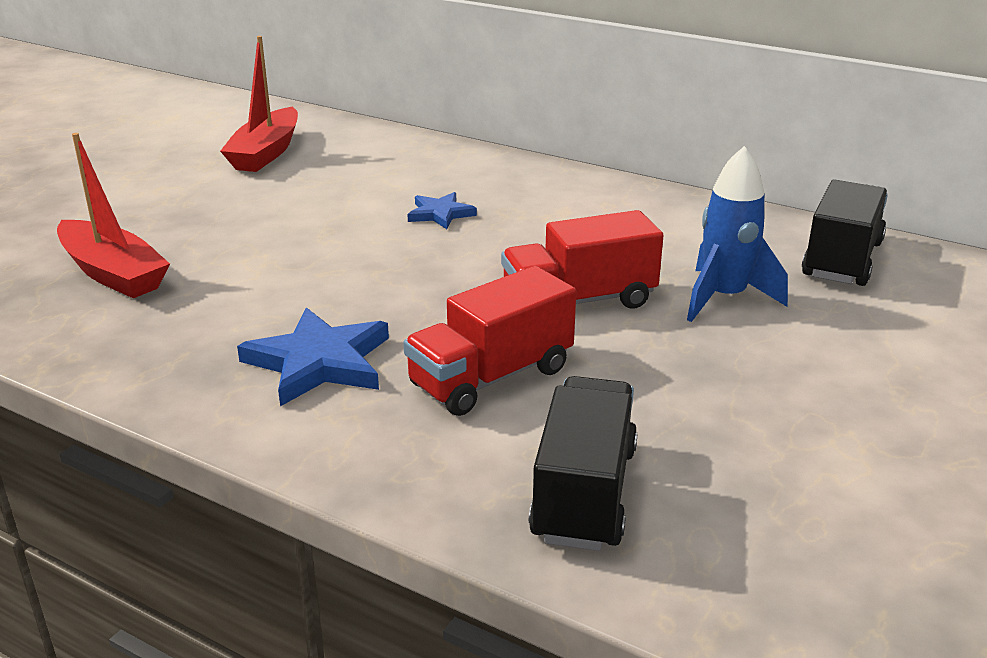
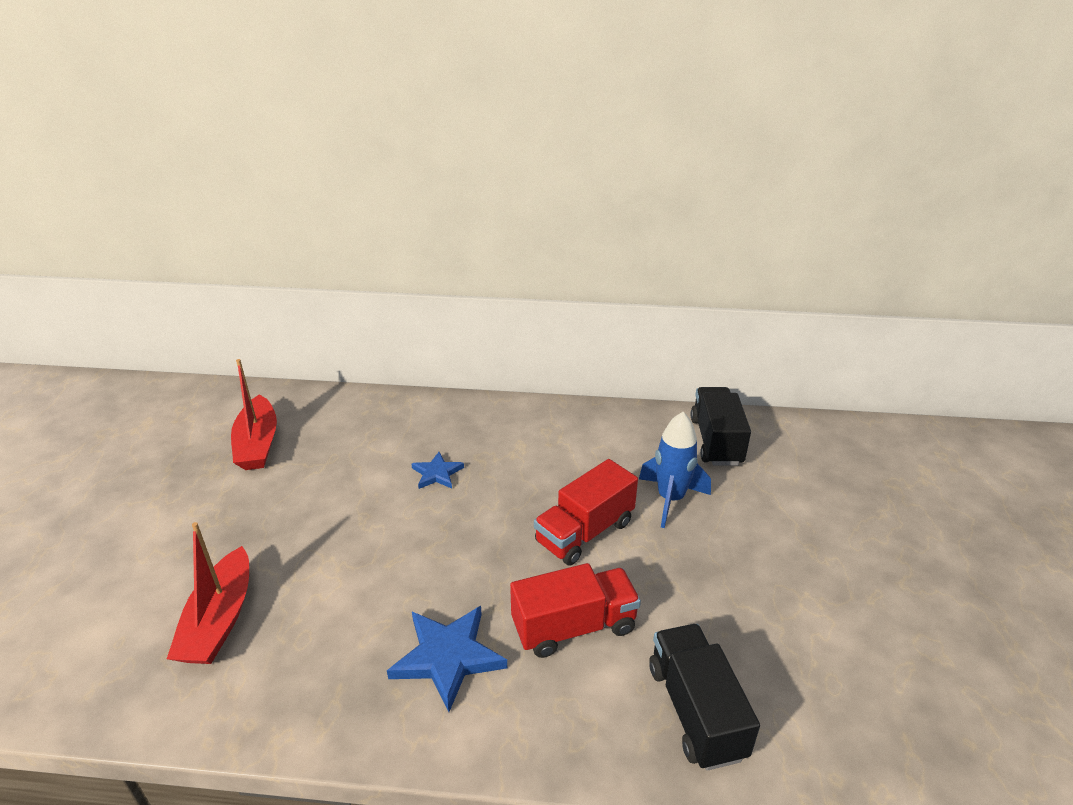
camera: 25 degrees left, 5 degrees up
(113, 273) = (219, 620): red boat -> red boat turned 75 degrees clockwise
(491, 377) = (574, 627): red truck -> red truck turned 135 degrees counterclockwise

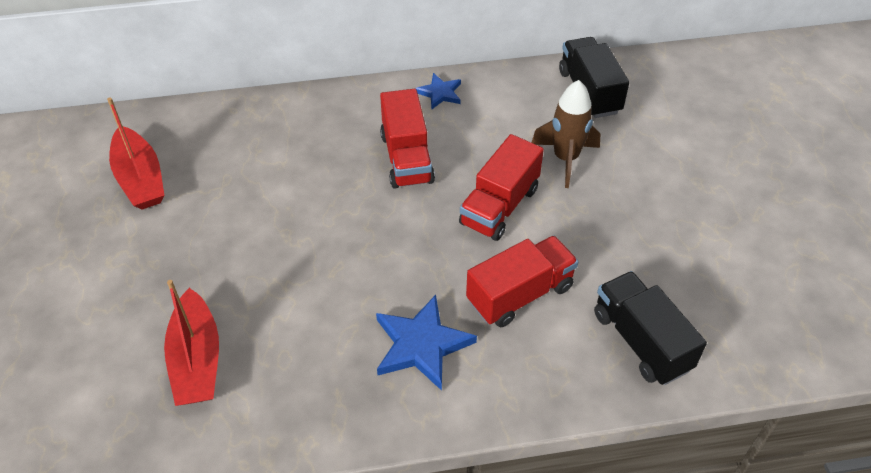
camera: 15 degrees left, 15 degrees up
(437, 473) = (339, 175): blue star -> blue star (440, 93)
(508, 470) = (406, 158): none -> red truck
(670, 499) = (565, 159): blue rocket -> brown rocket

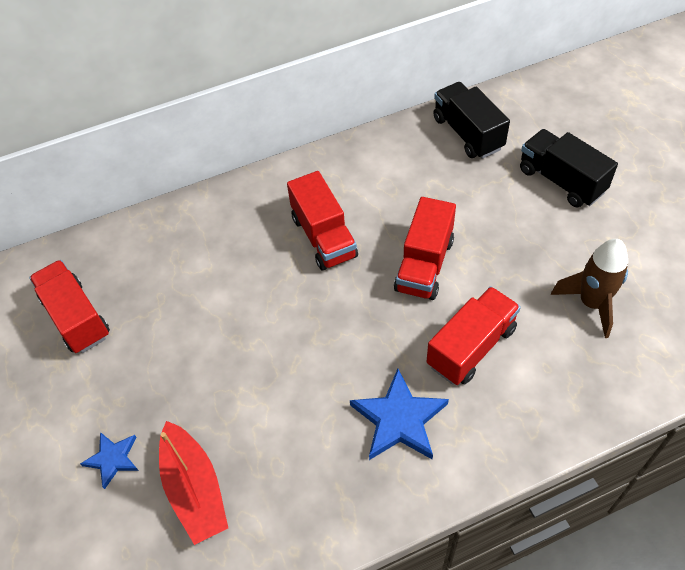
camera: 10 degrees left, 5 degrees up
(140, 179) = (76, 317): red boat -> red truck
(440, 93) = (333, 165): blue star -> blue star (113, 459)
(565, 159) = (468, 204): brown rocket -> brown rocket (591, 303)
(641, 341) = (592, 365): black truck -> black truck (561, 181)

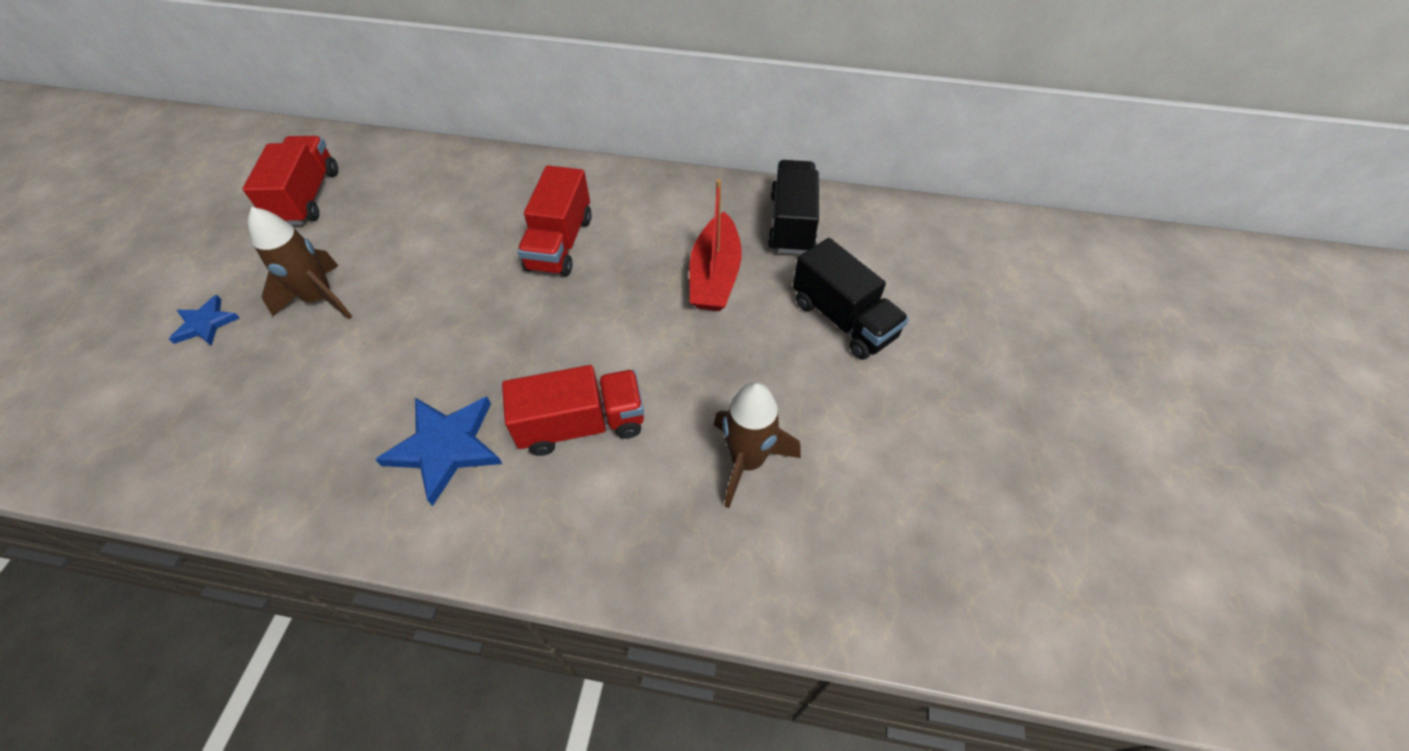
camera: 30 degrees right, 0 degrees up
(186, 384) = (320, 299): none -> brown rocket
(195, 489) = (229, 390): red boat -> red boat (715, 275)
(424, 265) = (621, 320): red truck -> none
(561, 181) = (843, 319): black truck -> black truck turned 150 degrees clockwise

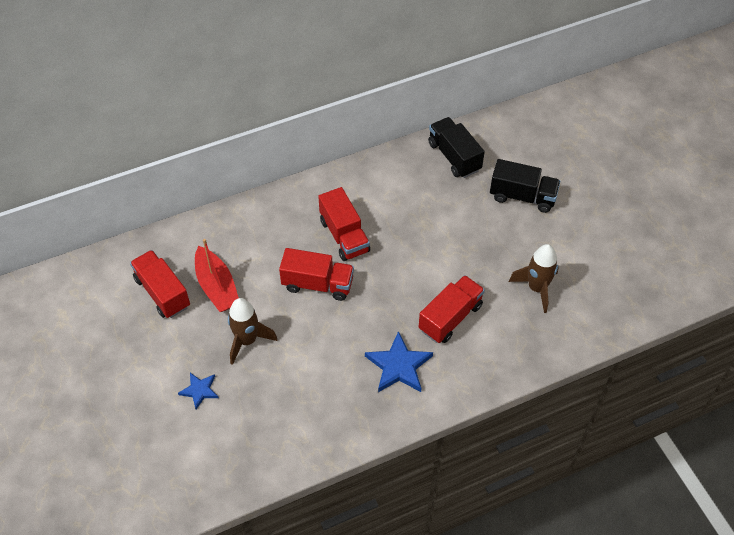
camera: 35 degrees left, 0 degrees up
(468, 281) = (317, 284): none -> red truck
(715, 275) = (442, 208): red boat -> red boat (217, 287)

